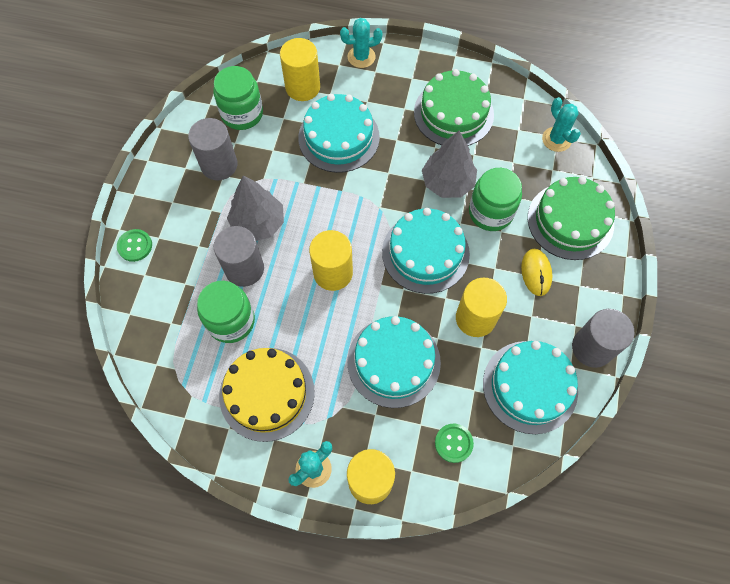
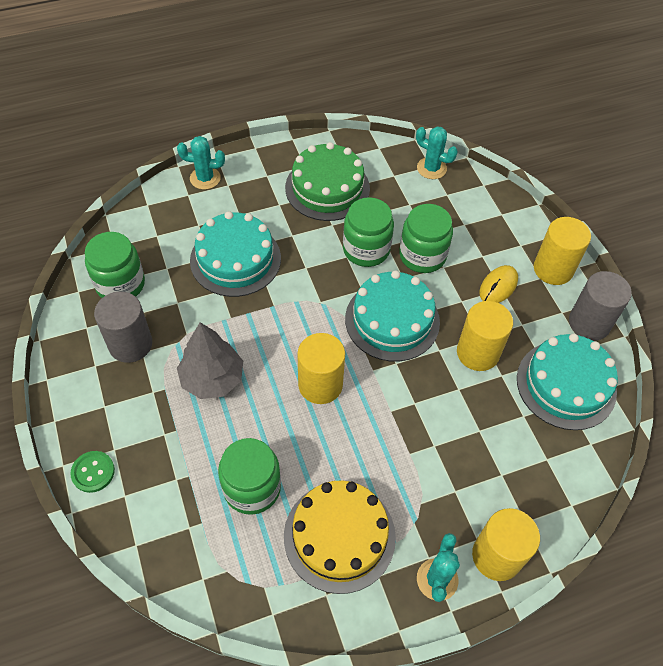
camera: 35 degrees left, 10 degrees down
(244, 269) = (229, 429): grey cylinder -> none
(302, 87) = (166, 231): yellow cylinder -> yellow cylinder (553, 269)
(361, 57) = (205, 178): turquoise cactus -> turquoise cactus turned 45 degrees clockwise
(393, 361) = (436, 433): turquoise cake -> none
(447, 182) = (366, 249): grey tree -> green jar
(453, 443) = (542, 473): green button -> none
(536, 273) = (498, 286): yellow mouse -> yellow mouse turned 75 degrees clockwise
(570, 221) = (493, 229): green cake -> none

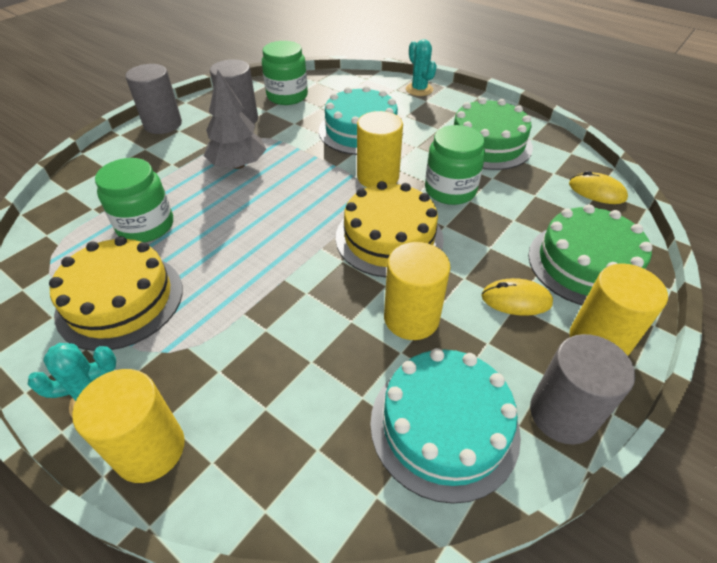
camera: 60 degrees right, 10 degrees down
(78, 417) = (163, 124): none -> grey cylinder
(93, 472) = (120, 148): green button -> none
(320, 384) = (277, 222): yellow cylinder -> yellow cylinder (378, 177)
(392, 320) = (389, 238): turquoise cake -> yellow cake
(422, 255) = (486, 227): green jar -> none
(431, 168) = (597, 191): turquoise cactus -> yellow mouse
(493, 228) = (586, 264): none -> green cake

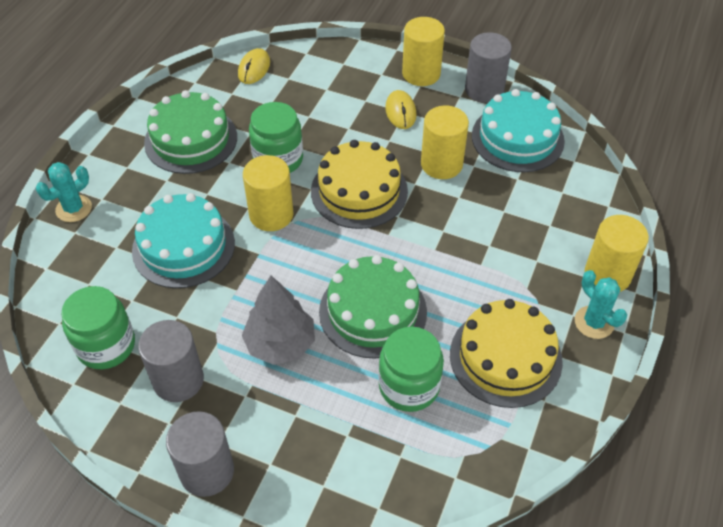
camera: 105 degrees left, 5 degrees up
(586, 264) = (349, 77): green cake -> green cake (373, 311)

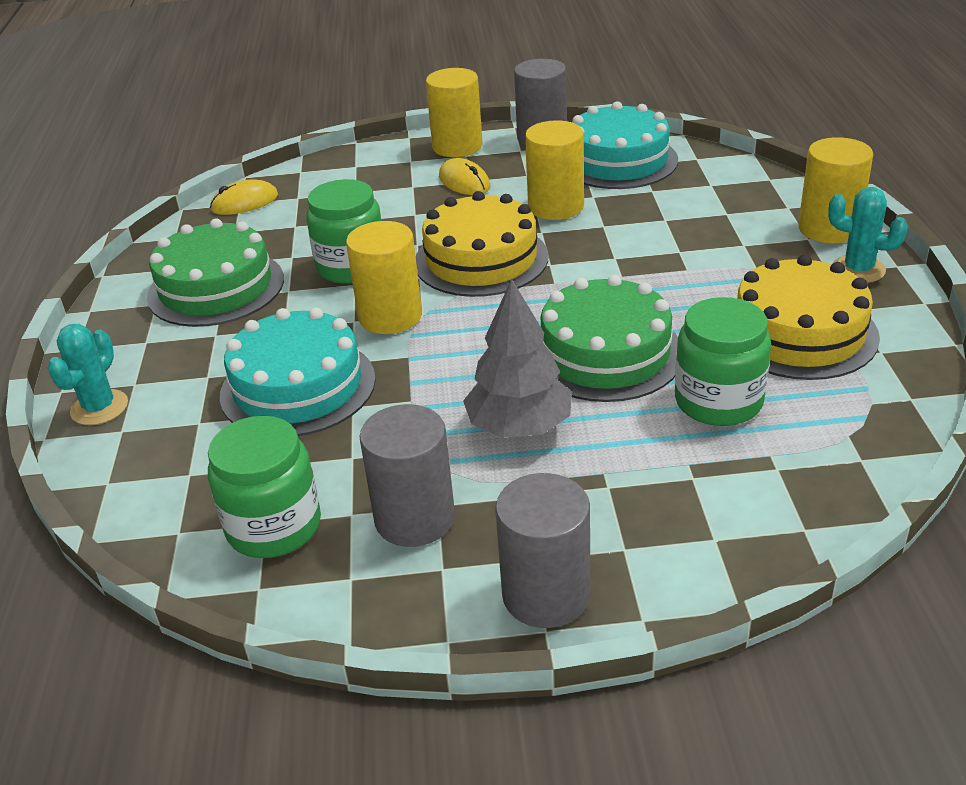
camera: 25 degrees left, 15 degrees down
(254, 68) = (244, 202): yellow mouse -> yellow mouse turned 75 degrees clockwise

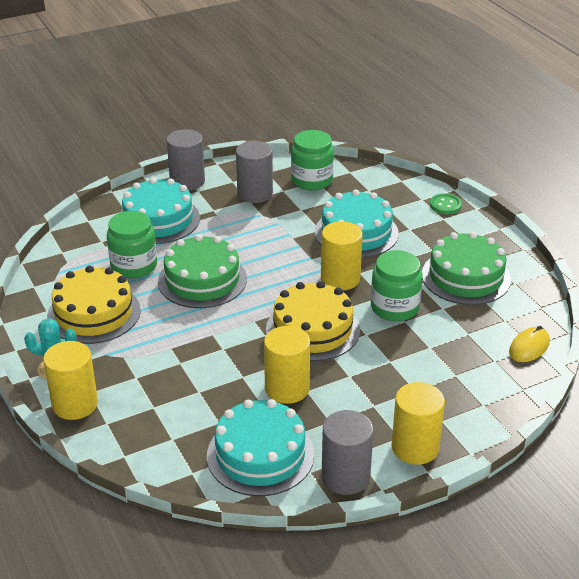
camera: 155 degrees right, 0 degrees up
(99, 408) = (445, 205): turquoise cactus -> green button
(464, 182) = (376, 402): yellow mouse -> none
(520, 427) = (229, 235): grey tree -> none
(647, 495) = (158, 219): none -> turquoise cake

